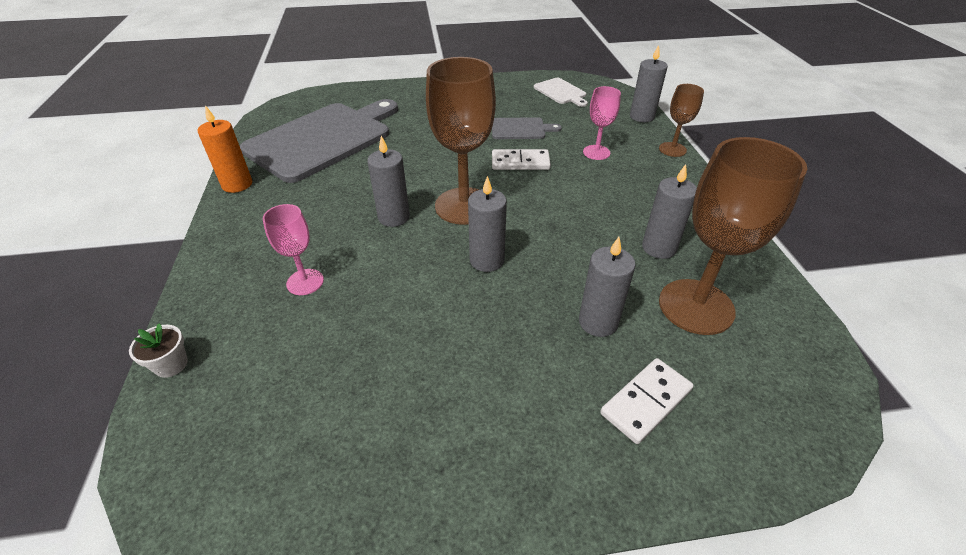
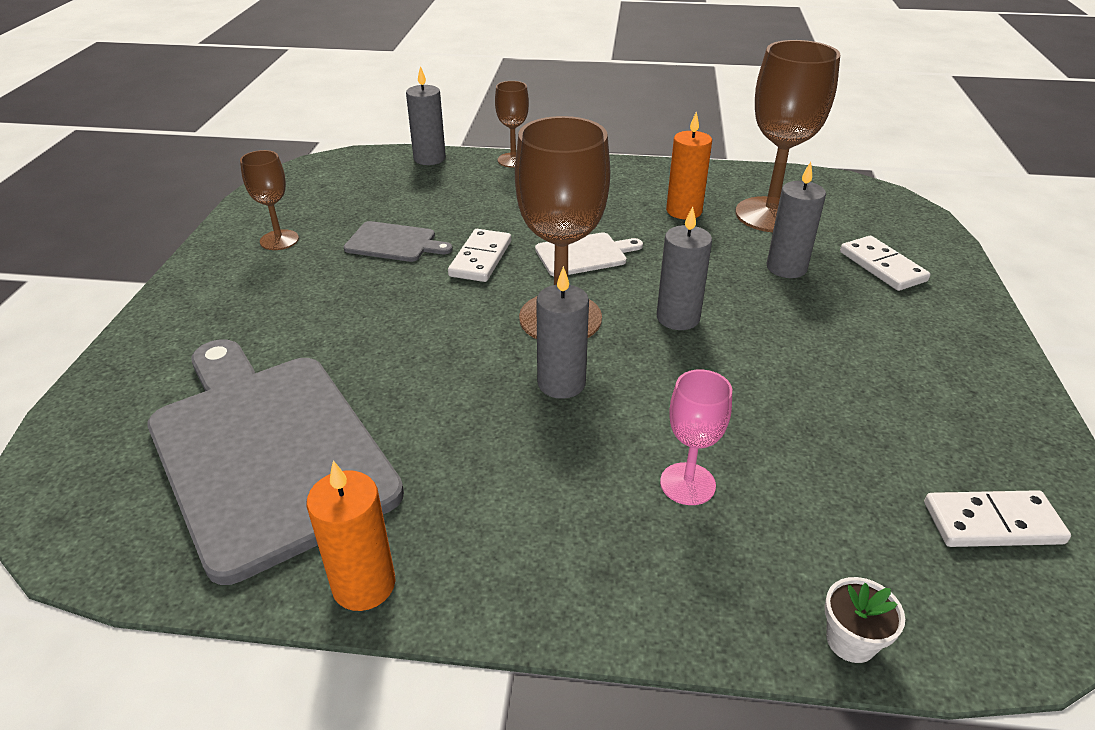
camera: 75 degrees left, 5 degrees down
(265, 462) = (992, 523): none -> white domino
(502, 95) = (279, 240): none -> brown goblet
(521, 129) = (394, 243): grey cutting board -> grey cutting board turned 90 degrees clockwise
(561, 92) = (316, 194): white cutting board -> white cutting board (584, 254)
(596, 152) = (490, 203): pink goblet -> none
(659, 248) = (684, 211): grey candle -> orange candle

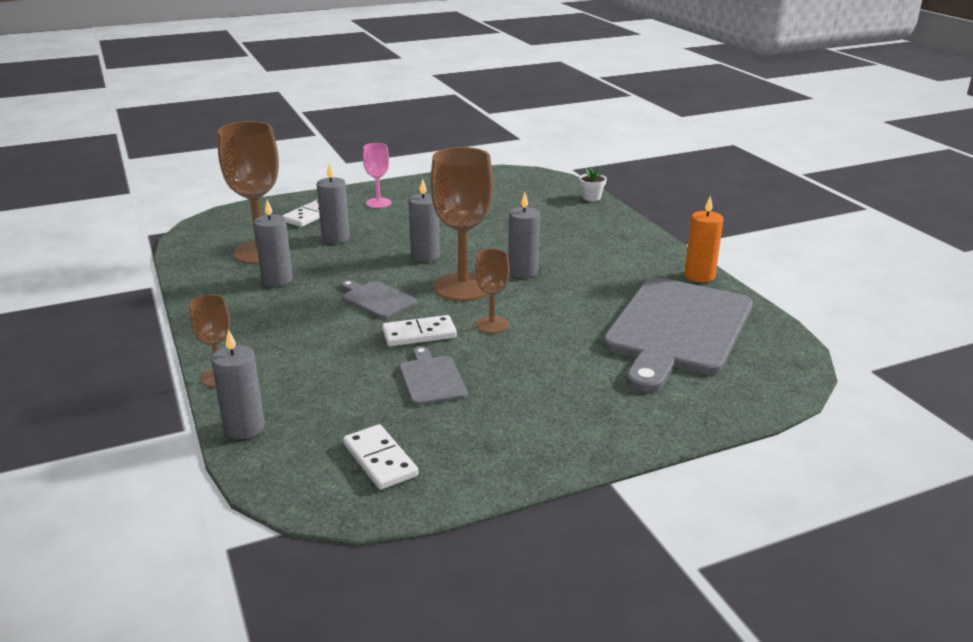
camera: 120 degrees left, 10 degrees down
(279, 240) = (482, 439): brown goblet -> brown goblet (492, 325)
(584, 254) = (376, 299): white cutting board -> grey cutting board
(684, 211) = (277, 280): orange candle -> grey candle
(687, 484) = (554, 231): pink goblet -> pink goblet (378, 203)
(992, 523) = (504, 183): white domino -> white domino (380, 460)

